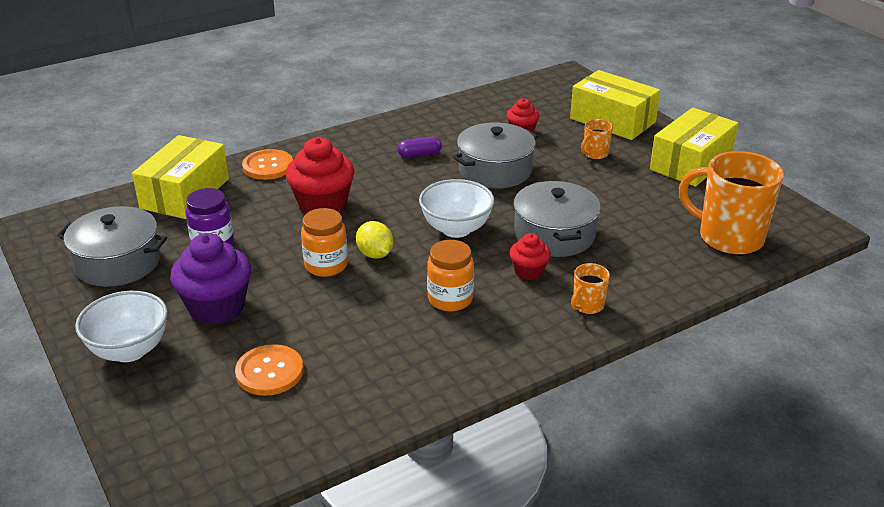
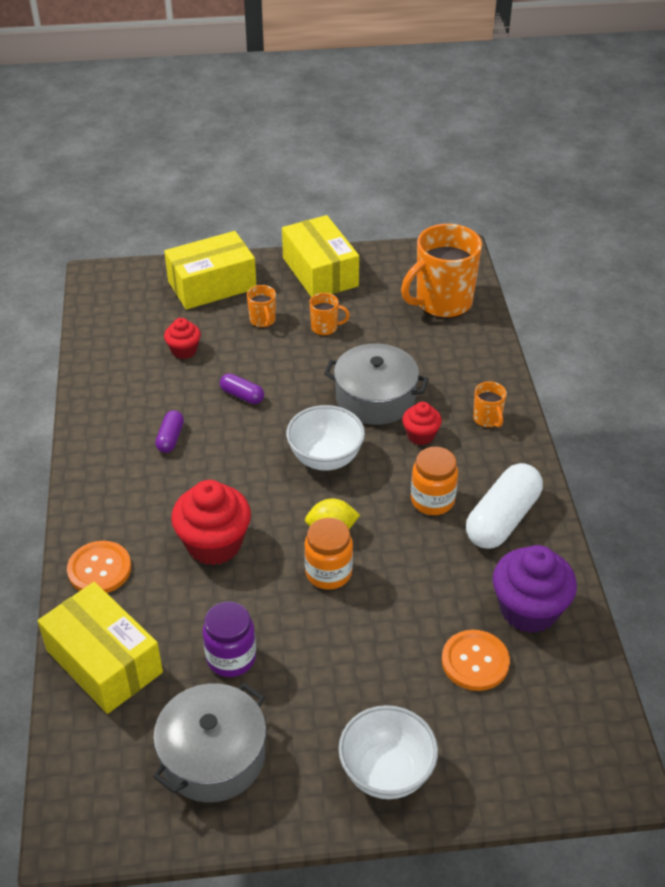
camera: 65 degrees left, 10 degrees up
(216, 307) = (350, 680): purple cupcake -> purple cupcake (529, 610)
(457, 347) = (502, 519): none -> white capsule
(495, 170) = (242, 395): grey pot -> purple capsule
(619, 185) = (325, 328): none -> orange mug

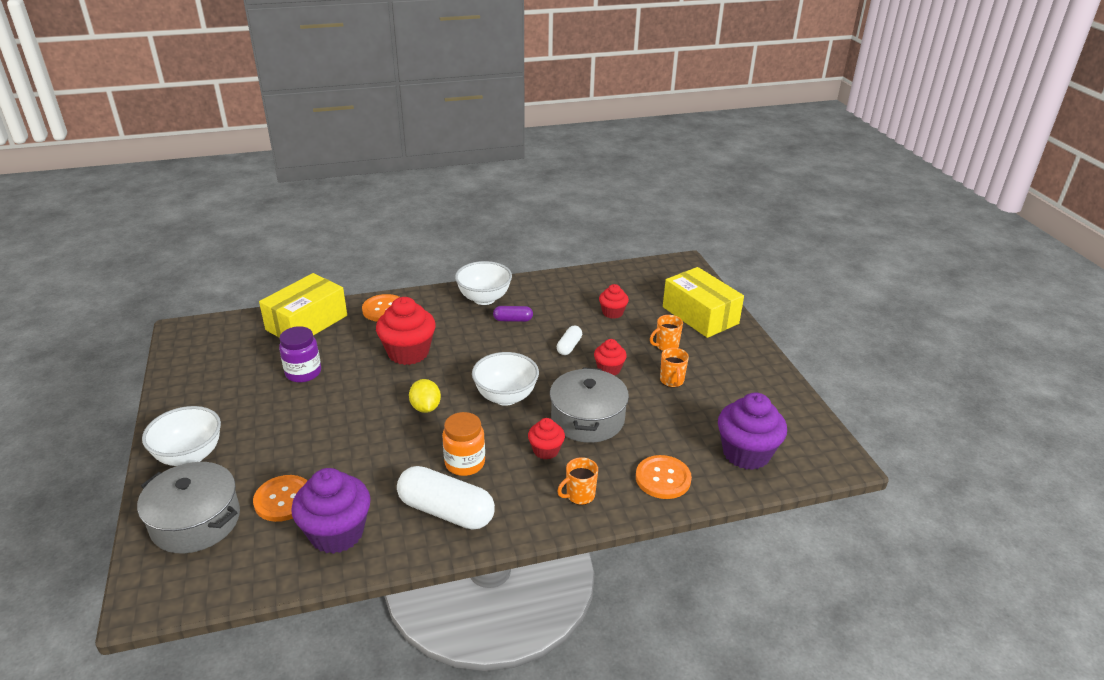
camera: 80 degrees right, 10 degrees down
(110, 461) = (484, 299): none -> white bowl
(213, 756) = (224, 375): grey pot -> grey pot (195, 521)
(242, 395) = (569, 346): purple capsule -> white capsule
(294, 370) = (609, 369): none -> red cupcake
(320, 272) = (750, 370): yellow box -> none
(328, 573) = (380, 410): orange jar -> none
(442, 302) = (746, 453): orange mug -> purple cupcake
(470, 360) = (663, 478): none -> orange button

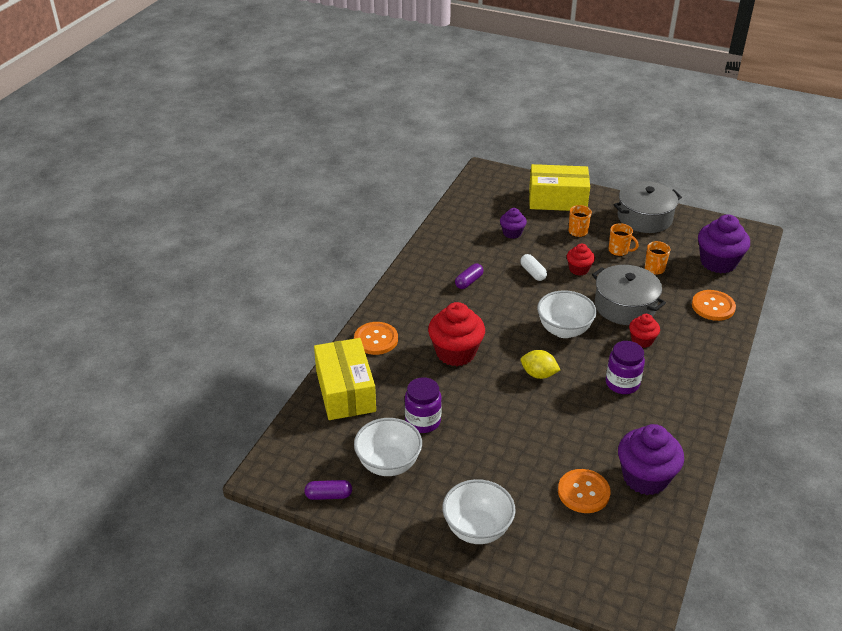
camera: 50 degrees left, 5 degrees up
(179, 366) = (328, 495): none -> purple capsule
(195, 521) = (568, 551): grey pot -> grey pot (644, 218)
(446, 511) = (666, 414): white capsule -> none
(465, 463) = (622, 383): orange jar -> purple jar
(484, 299) = (422, 281): white bowl -> white bowl (388, 464)
(579, 495) = (700, 348): orange mug -> orange mug (654, 269)
(612, 313) = (512, 233): red cupcake -> purple cupcake

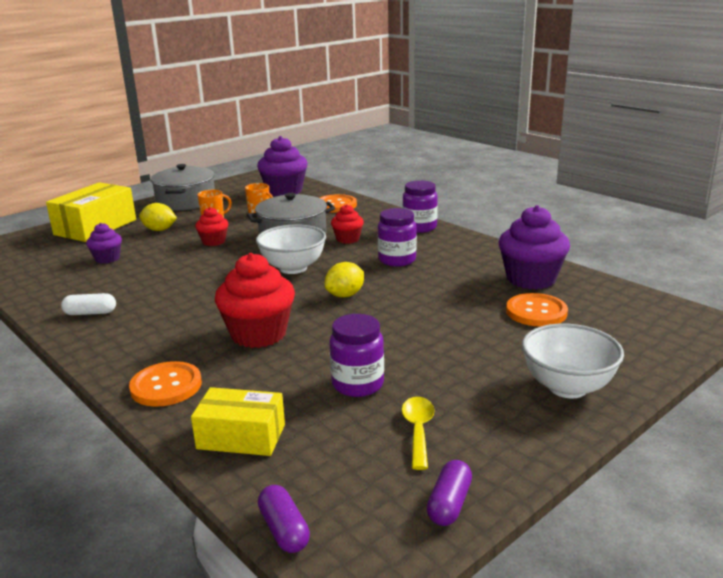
camera: 65 degrees left, 15 degrees down
(345, 391) = (241, 436): yellow box -> yellow box, size x0.64
(388, 464) = (418, 430): white bowl -> yellow spoon
(469, 281) = (148, 299): purple capsule -> purple capsule (284, 530)
(533, 273) = (186, 263): white capsule -> white capsule (90, 313)
(578, 232) = (159, 230): orange mug -> yellow lemon
(705, 377) = (419, 227): none -> purple jar

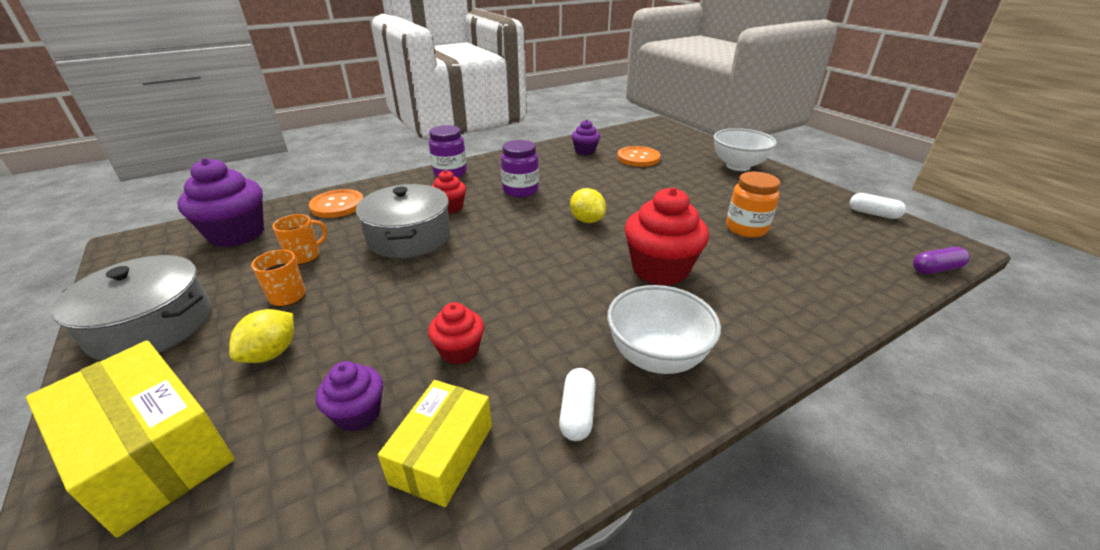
camera: 80 degrees left, 10 degrees up
(166, 386) = (768, 328): orange button -> none
(214, 241) = (378, 296): red cupcake -> red cupcake (459, 351)
(241, 436) = (838, 284): yellow box -> yellow box (442, 454)
(293, 268) = (508, 242): white bowl -> white bowl (656, 357)
(358, 384) = (746, 228): purple jar -> orange jar
(418, 430) = (801, 214): yellow spoon -> none
(449, 504) = (873, 214): purple capsule -> white capsule
(531, 279) = (585, 151): purple cupcake -> purple cupcake, size x0.55

